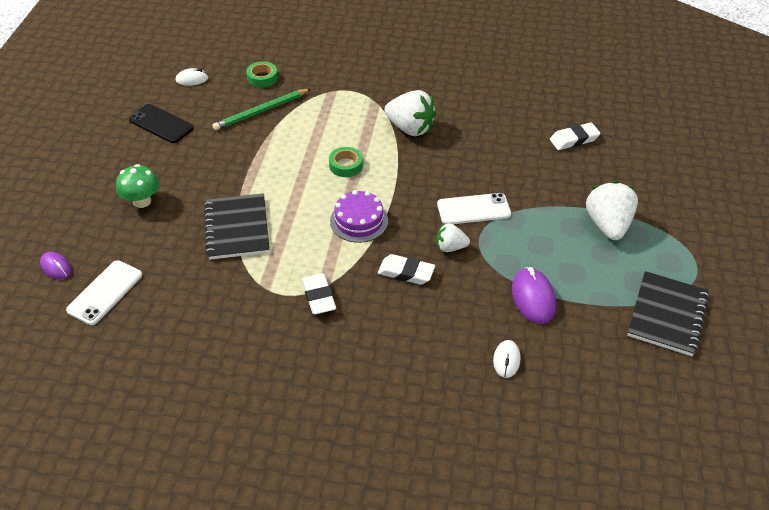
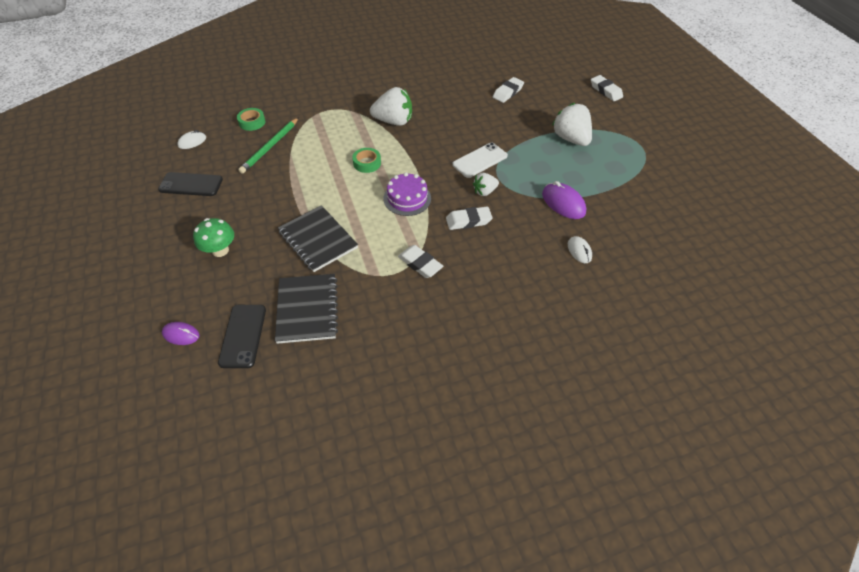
camera: 30 degrees left, 5 degrees up
(105, 292) = (243, 335): white phone -> black phone
(667, 315) = (647, 181): black notebook -> black notebook (307, 309)
(708, 181) = (605, 91): none -> white eraser

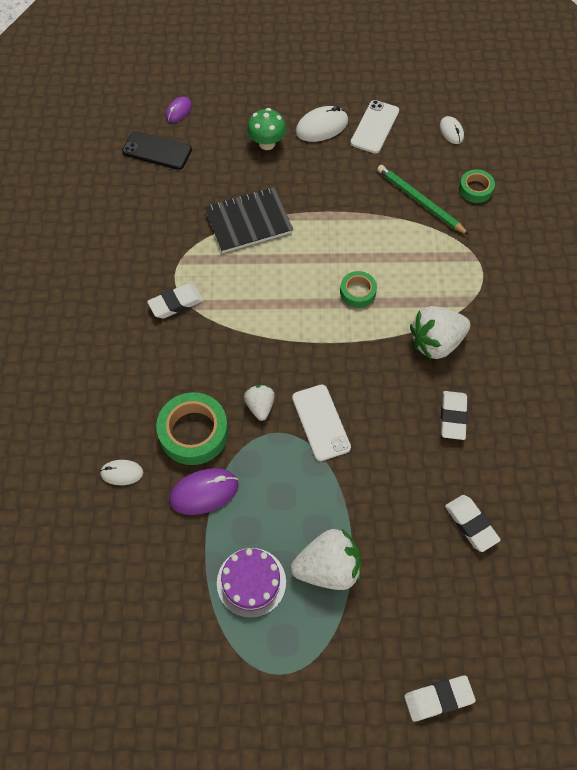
camera: 110 degrees right, 10 degrees up
(191, 184) = (375, 127): black phone -> white phone
(194, 217) = (322, 127): none -> white mouse
(307, 309) = (163, 199): black notebook -> none
(393, 121) = (436, 342): white strawberry -> white strawberry turned 45 degrees clockwise
(407, 198) = (280, 318): purple cake -> purple cake (251, 582)
(468, 221) = (218, 370): white eraser -> white eraser (453, 417)
(524, 220) = (193, 432): none -> green tape

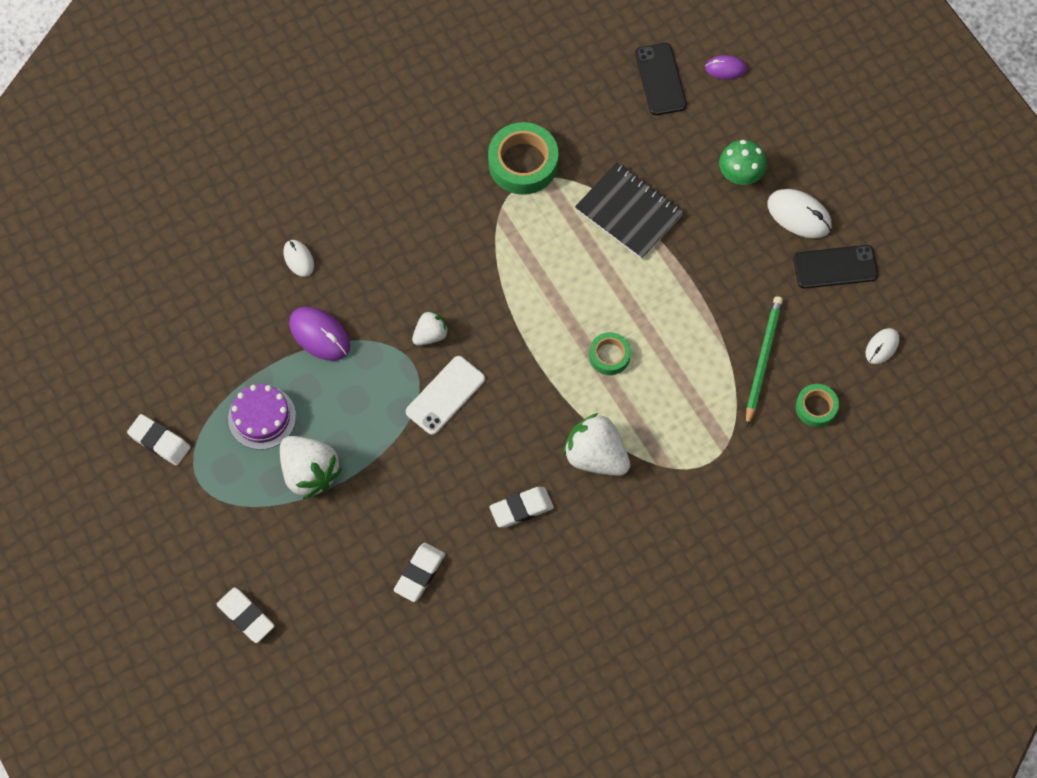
camera: 60 degrees right, 5 degrees up
(176, 303) = (493, 202): white eraser -> white eraser (159, 441)
(193, 432) = (371, 294): green tape -> green tape (523, 163)
(375, 127) = (835, 267): white phone -> black phone

